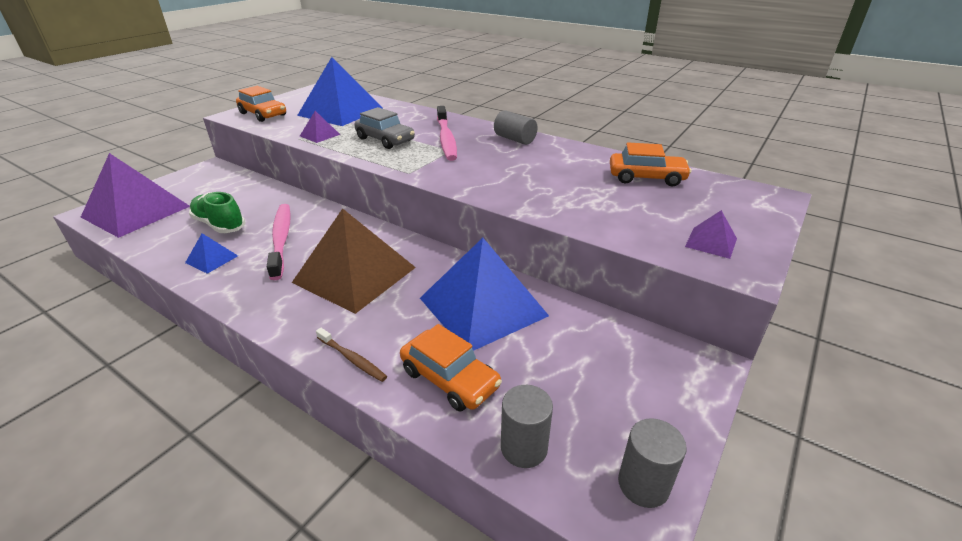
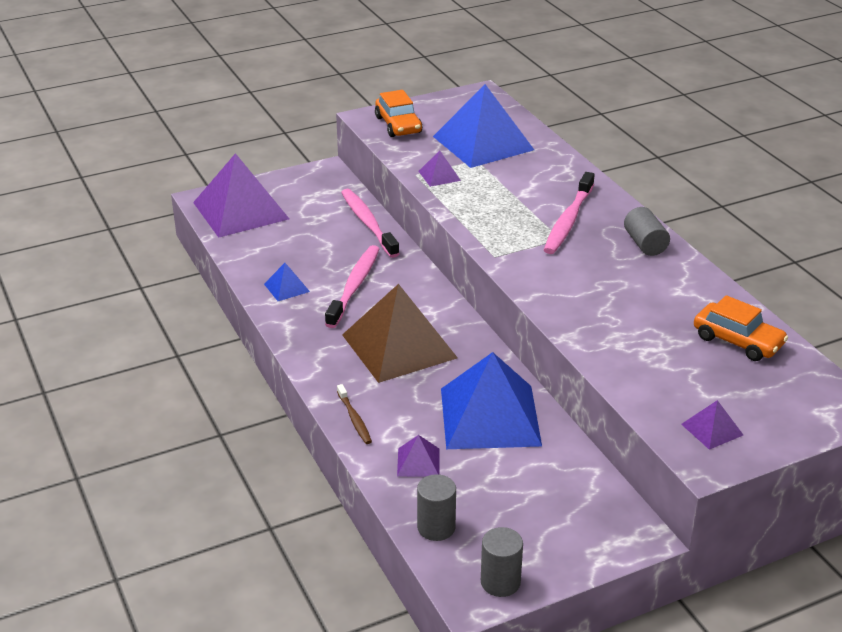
camera: 30 degrees right, 0 degrees up
(219, 224) = (307, 250): green shoe -> none
(268, 192) = (368, 223): none -> pink toothbrush
(385, 140) = (502, 202): grey car -> none
(450, 378) = (418, 462): orange car -> purple pyramid

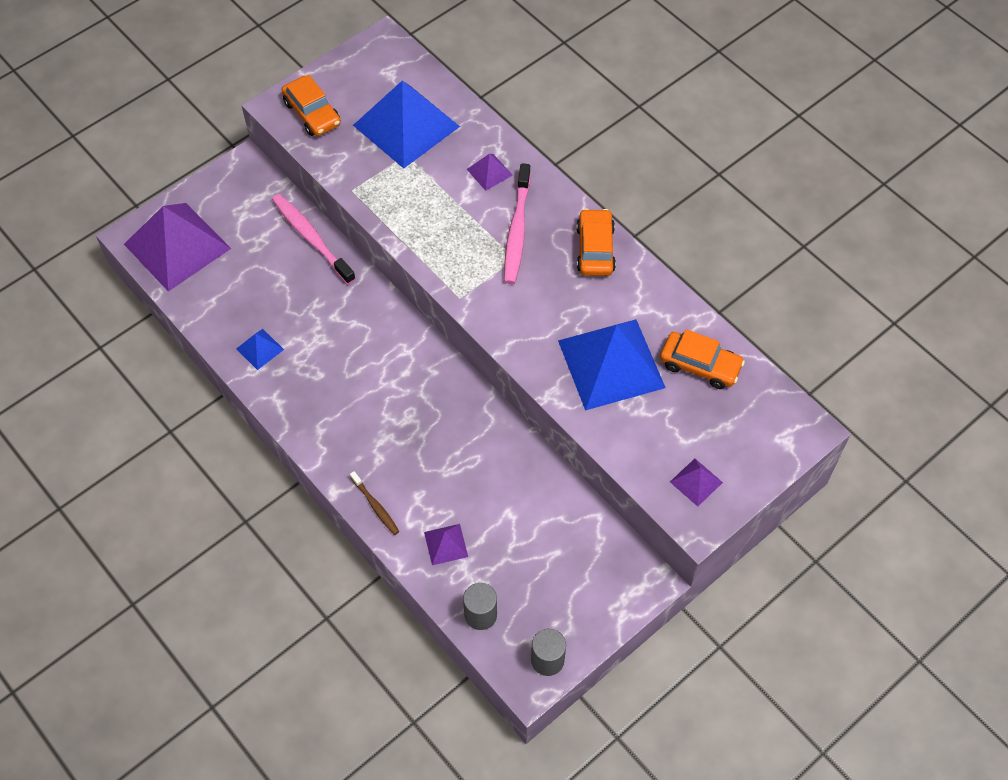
camera: 15 degrees left, 25 degrees up
(354, 286) = (324, 333): pink toothbrush -> none
(399, 346) = (389, 404): brown pyramid -> none
(439, 175) = (376, 187): purple pyramid -> purple pyramid (489, 172)
(490, 416) = (494, 474): blue pyramid -> blue pyramid (611, 363)
(645, 244) = (595, 249): grey cylinder -> orange car

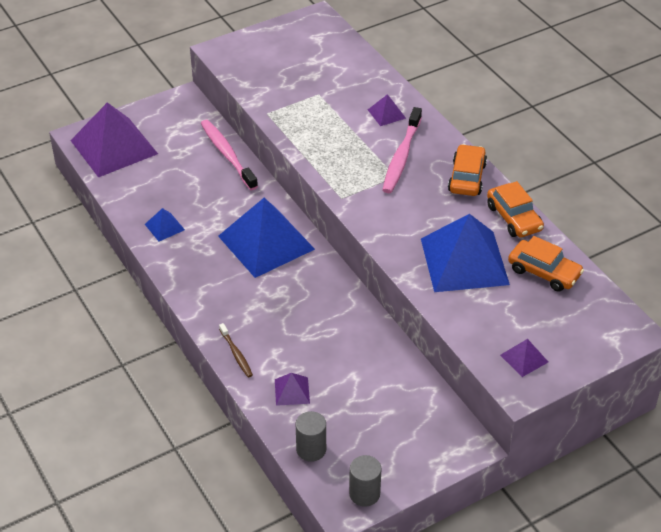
camera: 10 degrees right, 15 degrees down
(312, 113) = (246, 58): orange car -> orange car (514, 218)
(406, 125) = (323, 74): blue pyramid -> blue pyramid (266, 242)

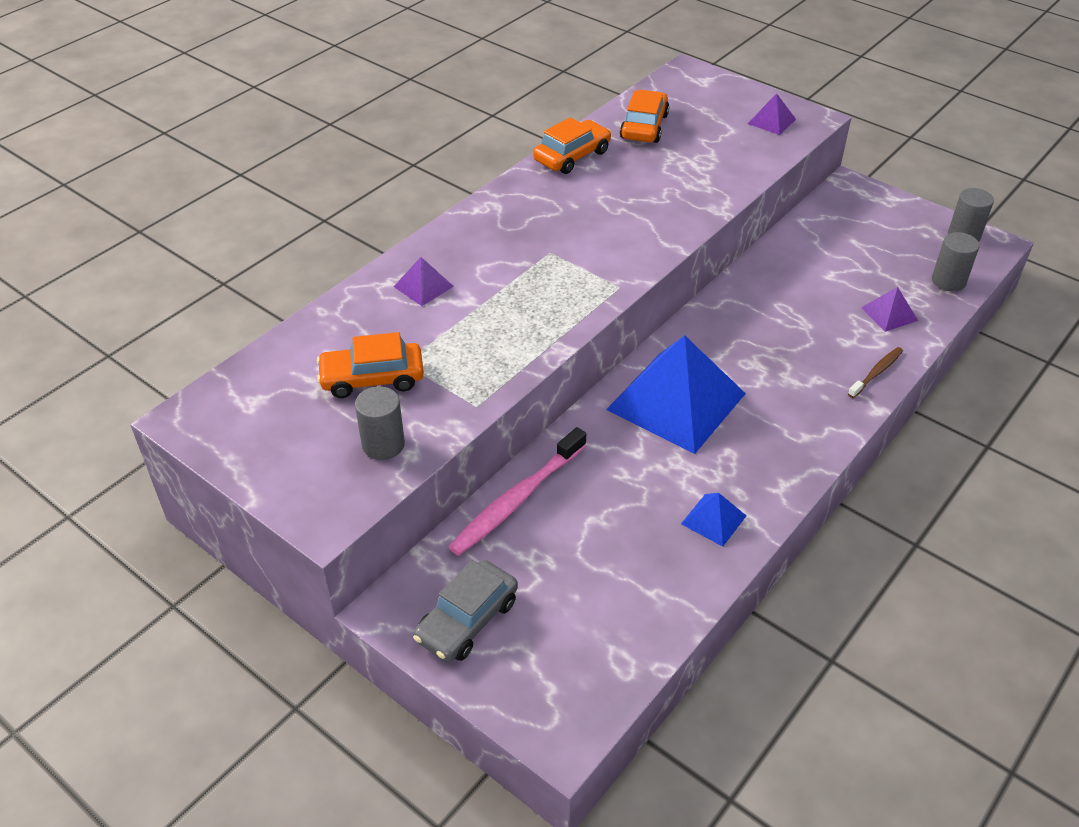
camera: 110 degrees left, 0 degrees up
(114, 147) = (567, 663): purple pyramid -> none
(161, 120) = (467, 620): none -> grey car
(257, 76) = (383, 444): none -> grey cylinder
(401, 156) = (508, 255): pink toothbrush -> none
(464, 261) = (664, 176): blue pyramid -> none
(467, 177) = (521, 198): orange car -> orange car (372, 378)

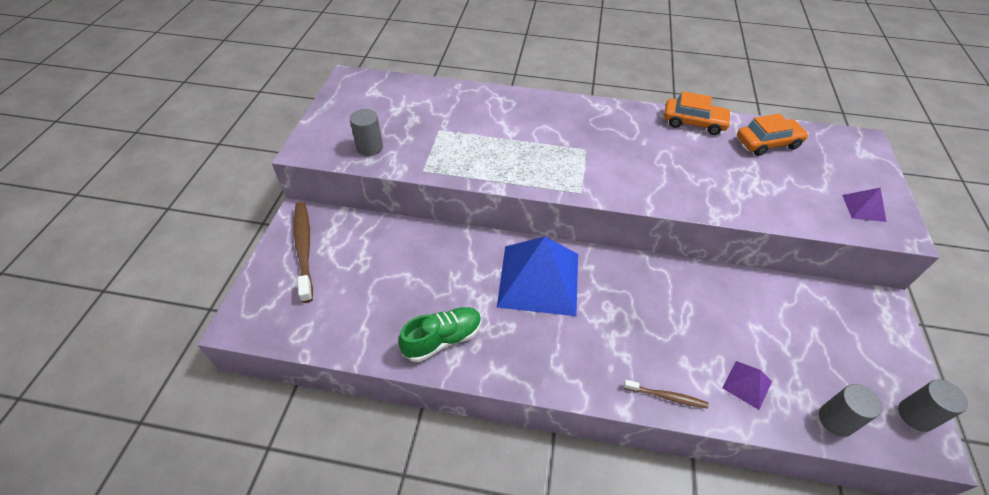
camera: 60 degrees right, 5 degrees up
(372, 378) = (418, 123): orange car -> none
(423, 286) = (508, 111): purple pyramid -> none
(467, 620) = (304, 249): grey car -> brown toothbrush
(517, 499) = (404, 234): pink toothbrush -> none
(713, 519) = (443, 339): blue pyramid -> green shoe

